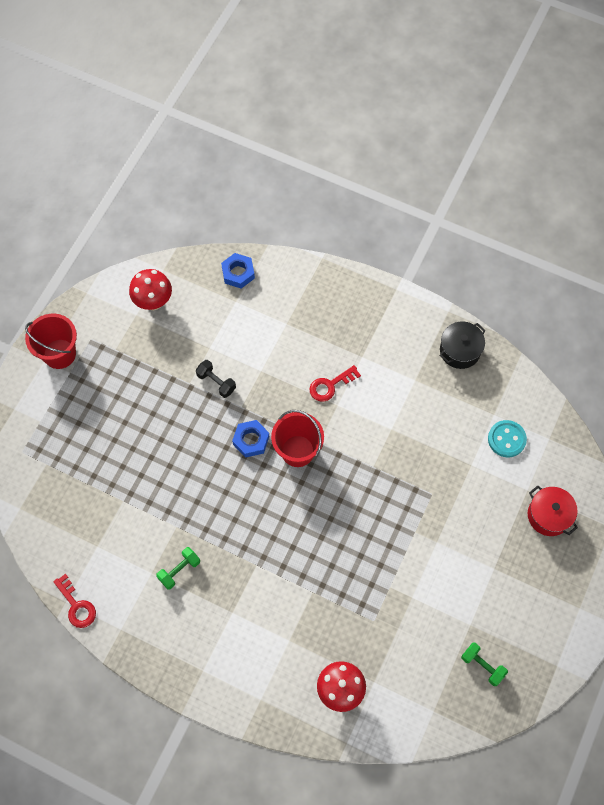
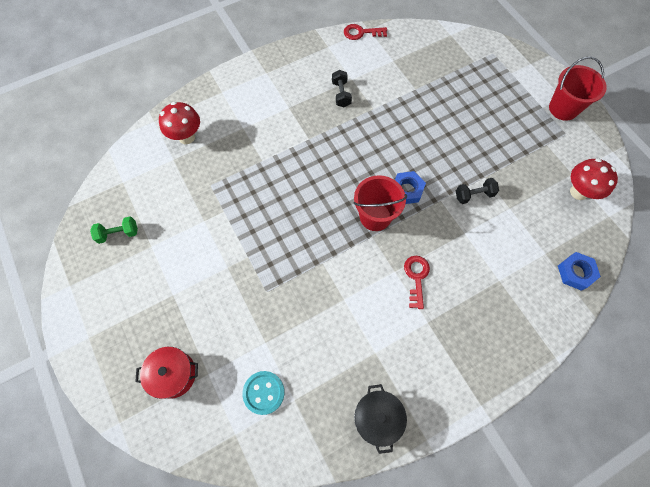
camera: 125 degrees right, 0 degrees up
(179, 570) = (341, 94): green dumbbell -> black dumbbell

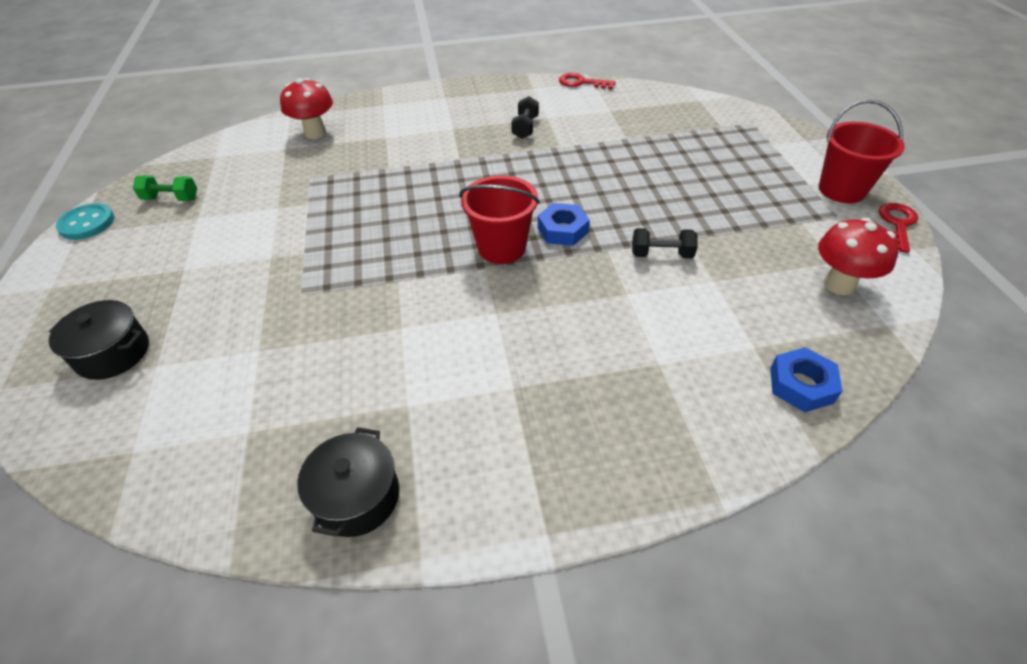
camera: 20 degrees right, 20 degrees down
(173, 374) = (113, 353): red pot -> black pot
(263, 392) = (212, 409): turquoise button -> turquoise button (87, 223)
(416, 278) = (524, 328): red key -> red key (897, 225)

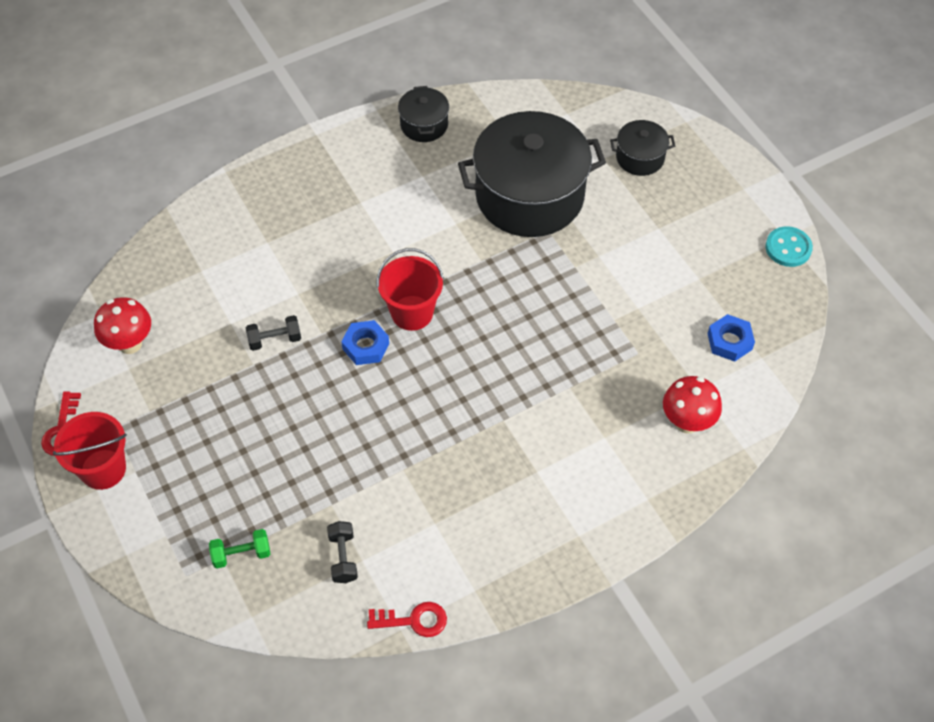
camera: 160 degrees right, 10 degrees up
(171, 199) = (745, 292): green dumbbell -> green dumbbell (241, 554)
(288, 339) = (529, 196): none -> black pot
(525, 128) = (453, 494): black dumbbell -> black dumbbell (343, 557)
(801, 385) = (172, 250): blue nut -> blue nut (729, 341)

